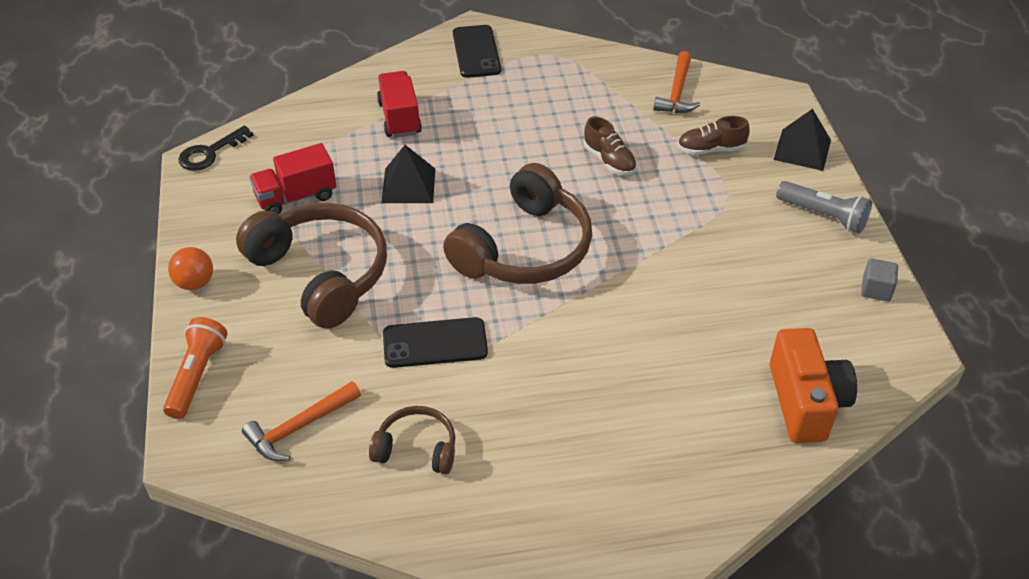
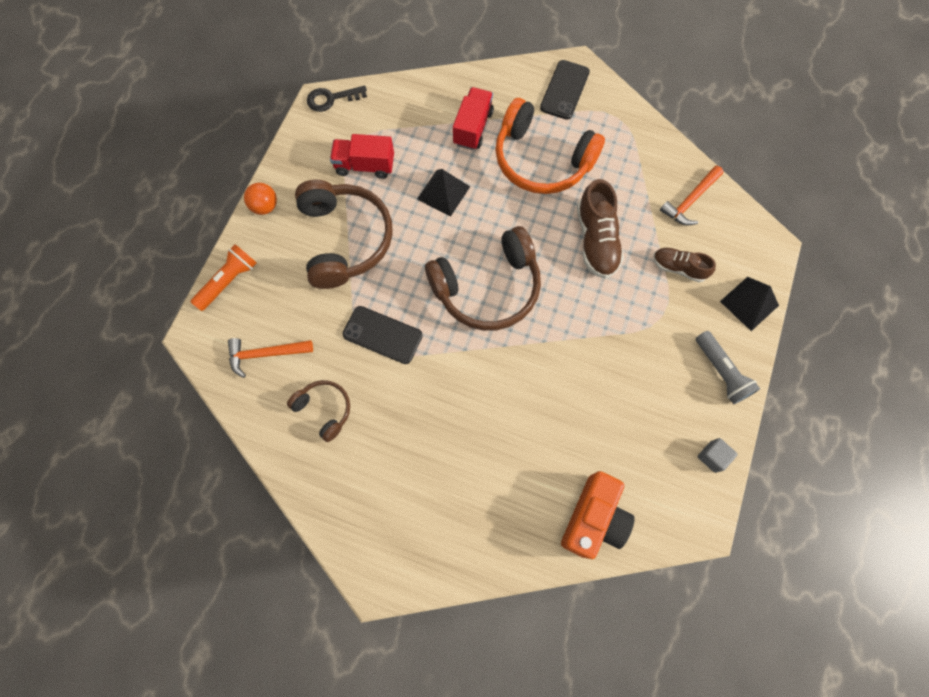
camera: 30 degrees right, 25 degrees up
(497, 117) = (541, 160): none -> orange headphones
(609, 160) = (596, 240): brown shoe -> brown shoe, size x1.61

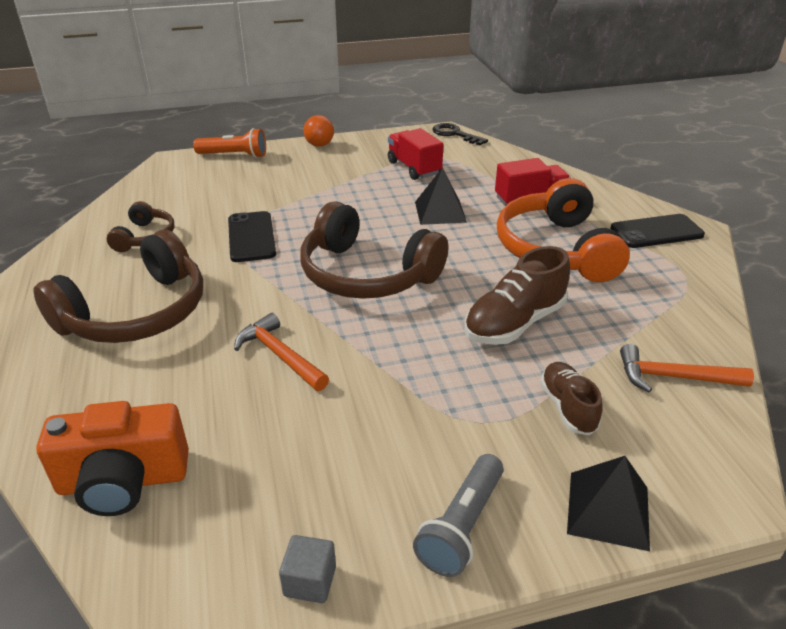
camera: 55 degrees right, 35 degrees down
(266, 354) = (180, 192): orange hammer -> orange hammer (280, 355)
(345, 240) = (330, 185): brown headphones -> brown headphones (136, 313)

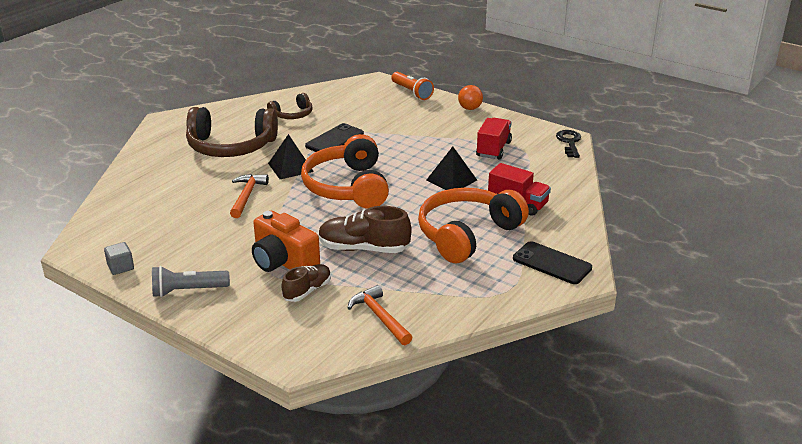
camera: 50 degrees right, 5 degrees down
(123, 481) = (127, 202): orange camera -> orange camera (283, 262)
(367, 274) = (348, 187): brown headphones -> orange headphones
(608, 510) = (242, 327): black pyramid -> black pyramid (290, 167)

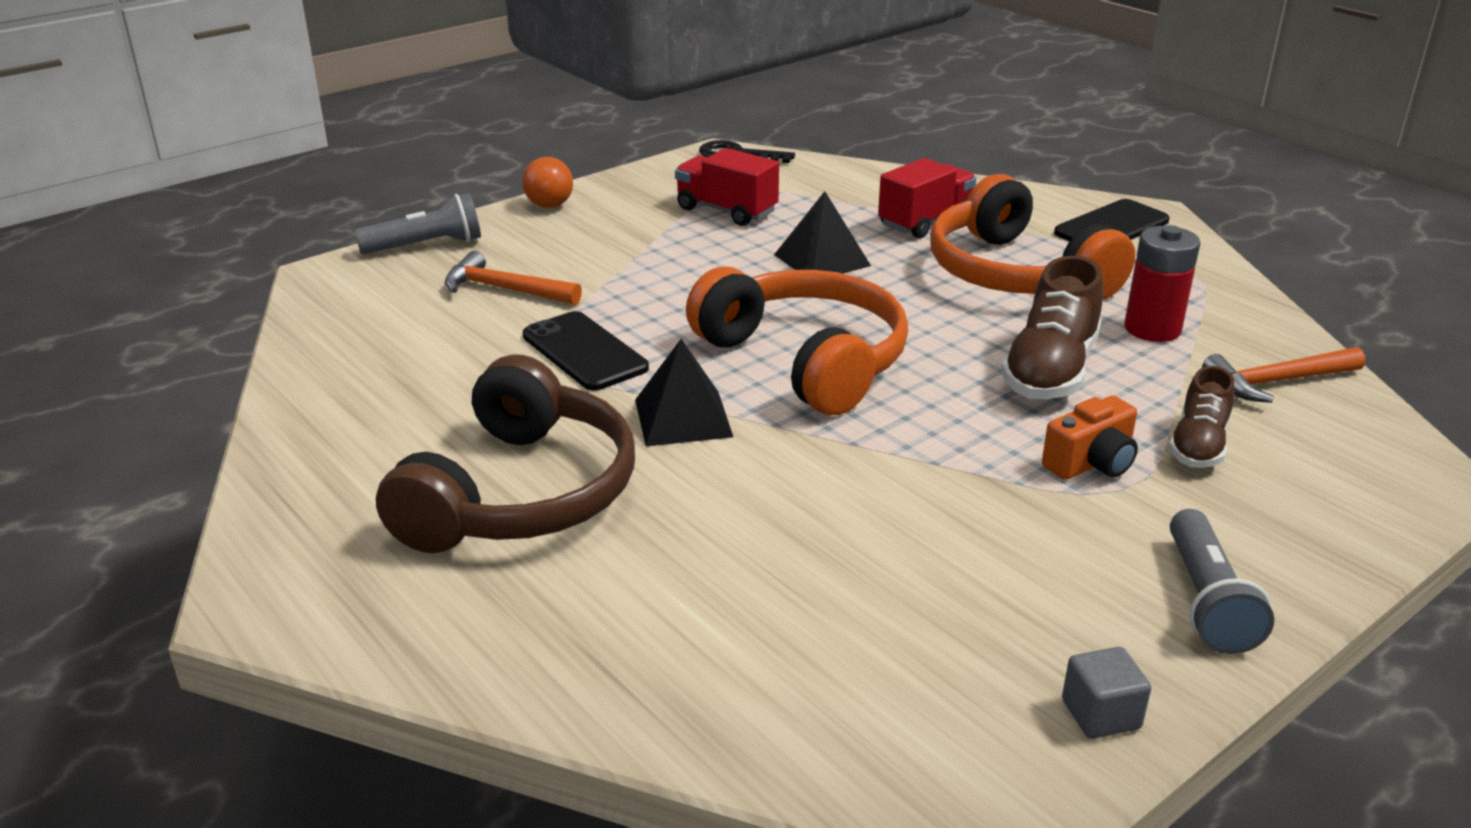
camera: 75 degrees left, 0 degrees up
(246, 196) = (795, 488): orange hammer -> orange hammer (505, 289)
(283, 262) = (1091, 463): orange camera -> orange camera, size x0.62
(292, 115) = (411, 391): brown headphones -> none
(307, 291) = (1198, 445): brown shoe -> brown shoe turned 120 degrees counterclockwise
(348, 187) = (805, 360): orange headphones -> orange headphones turned 135 degrees counterclockwise
(411, 92) = (426, 246): orange flashlight -> grey flashlight
(422, 278) = (1152, 329): none -> red battery

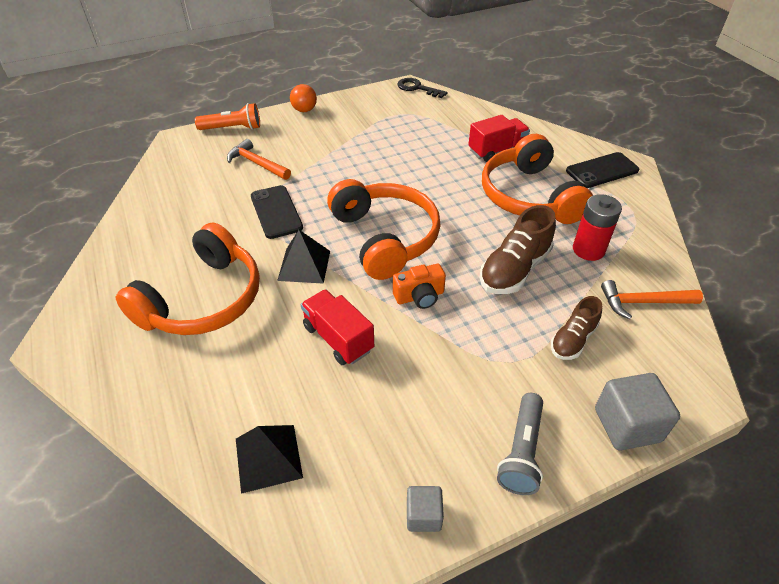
camera: 15 degrees right, 15 degrees up
(426, 246) = (232, 128): grey flashlight -> orange flashlight
(520, 493) = (203, 299): brown headphones -> orange headphones
(726, 211) = (393, 127): red truck -> red truck (338, 338)
(822, 260) = (427, 169): black pyramid -> black pyramid (268, 458)
(1091, 463) = (505, 340): orange camera -> orange camera (419, 296)
(1346, 537) = (627, 425): none -> grey cube

